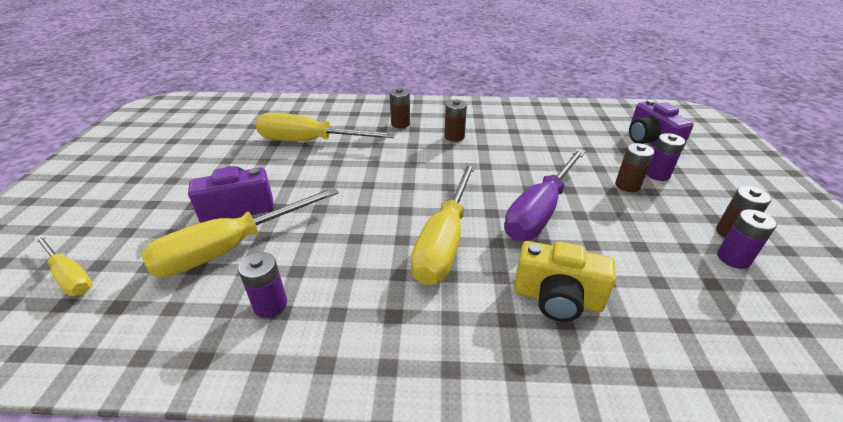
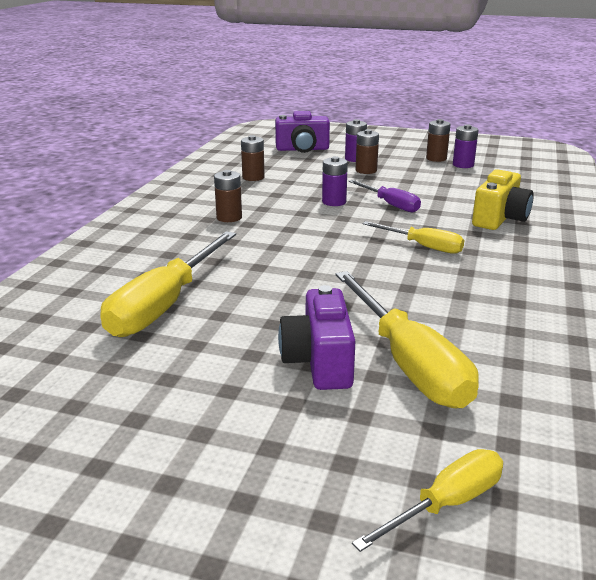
camera: 75 degrees left, 10 degrees down
(270, 305) = (506, 336): purple battery -> purple battery (334, 202)
(400, 124) = (167, 241): brown battery -> brown battery (253, 177)
(444, 241) = (423, 246): yellow screwdriver -> yellow screwdriver, size x0.57
(540, 211) = (390, 204): purple screwdriver -> purple screwdriver, size x0.57

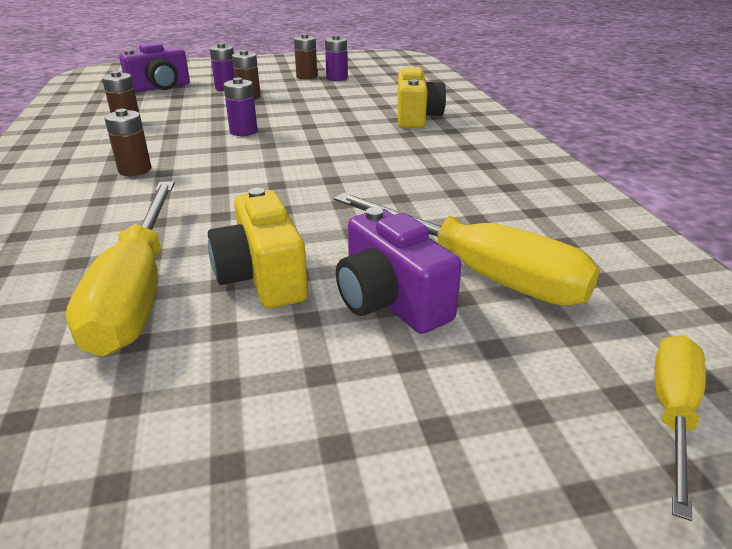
camera: 30 degrees left, 5 degrees up
(248, 318) = (262, 277): none -> yellow camera
(390, 204) = (304, 124): purple screwdriver -> none
(423, 246) = (375, 155): yellow screwdriver -> none

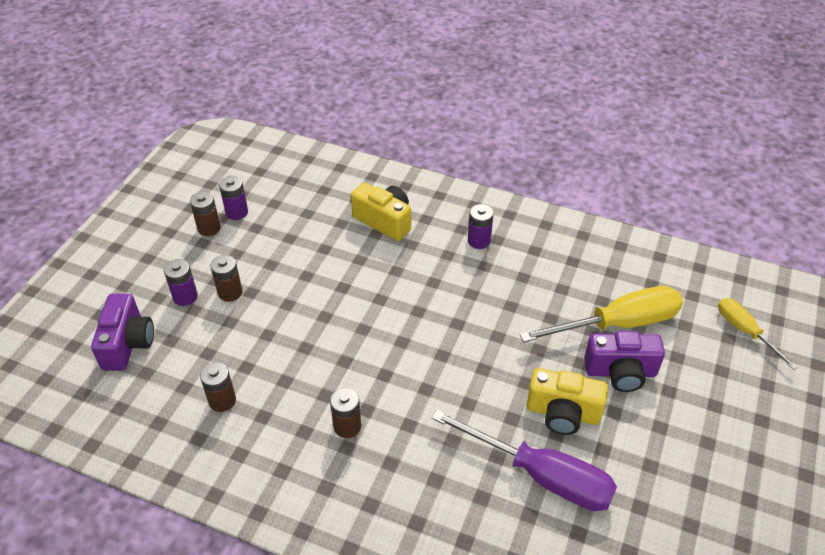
camera: 55 degrees left, 15 degrees up
(137, 292) = (541, 475): yellow screwdriver -> purple screwdriver
(243, 131) = (320, 331): purple battery -> purple battery (479, 241)

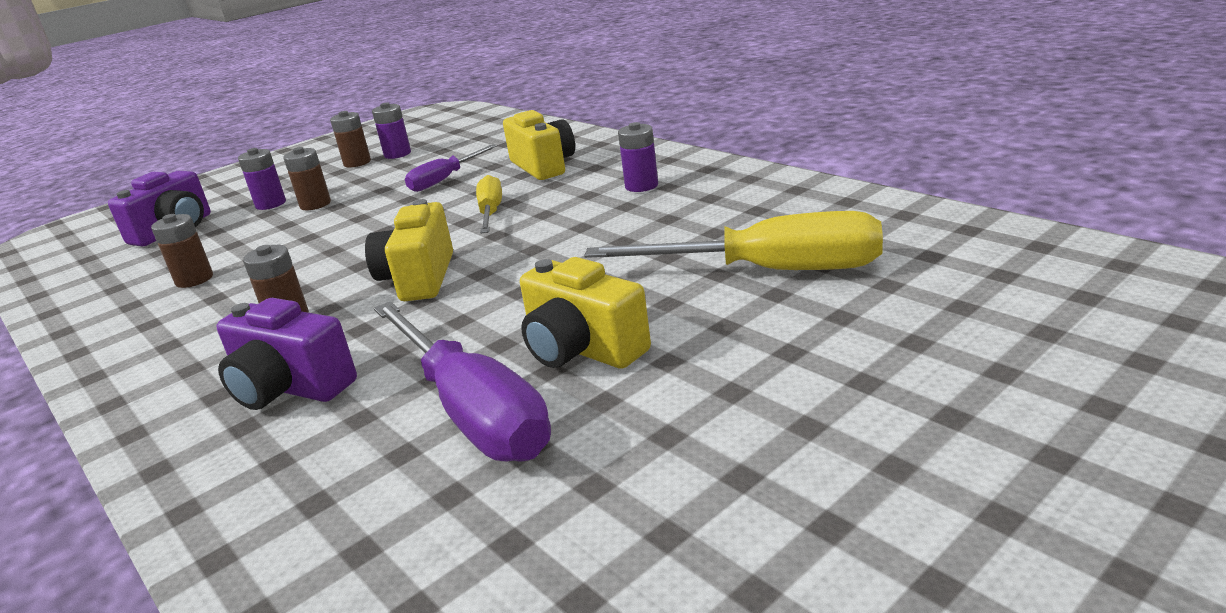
camera: 30 degrees right, 20 degrees down
(316, 246) = (445, 179): none -> purple screwdriver
(404, 368) = (419, 278): none -> yellow camera
(620, 372) = (722, 320): purple camera -> purple camera (290, 388)
(745, 331) = (1003, 302): yellow screwdriver -> yellow screwdriver (491, 212)

